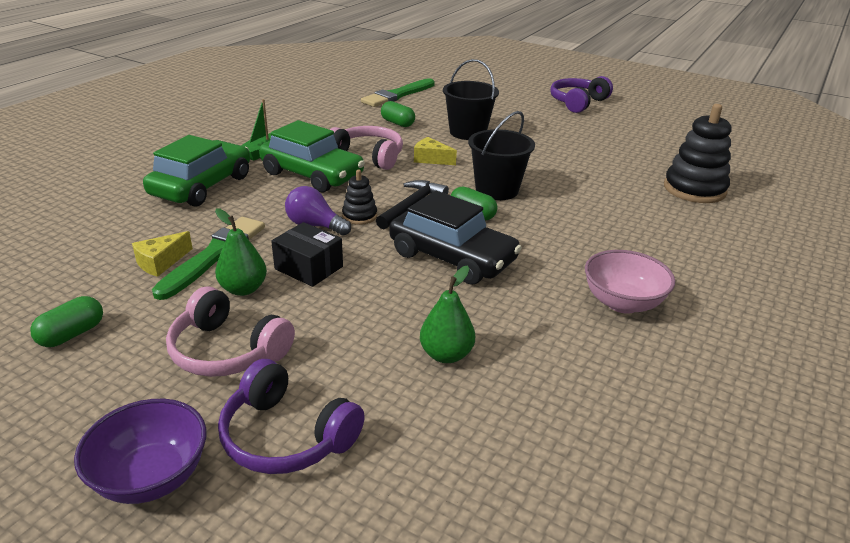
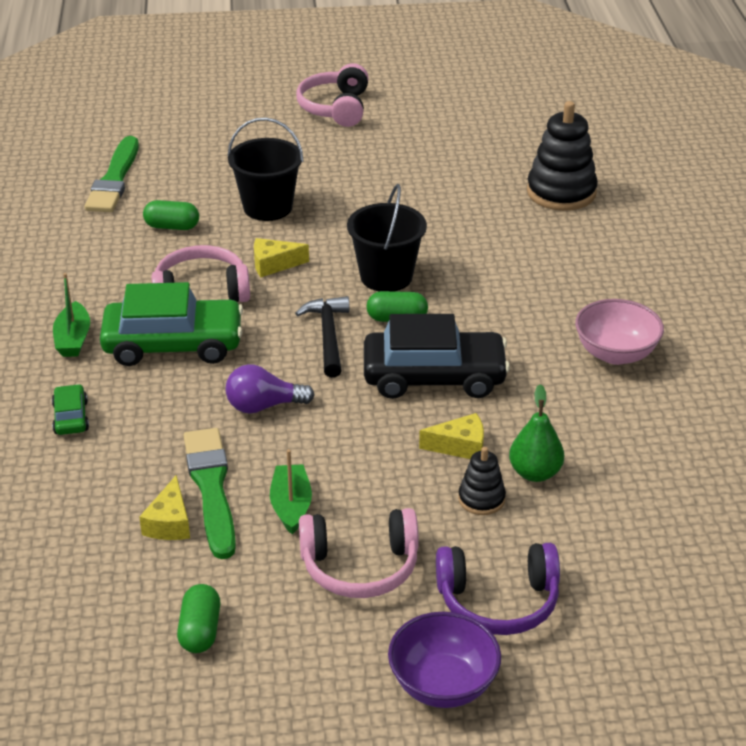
camera: 35 degrees left, 5 degrees up
(202, 186) = (71, 417): green car -> green car, size x0.46
(243, 289) = (291, 506): green pear -> green boat
(308, 268) = (320, 454): black box -> none
(359, 216) = (292, 373): black stacking toy -> black stacking toy (481, 499)
(411, 308) = (460, 446): none -> yellow cheese
(577, 102) = (335, 108): purple headphones -> pink headphones

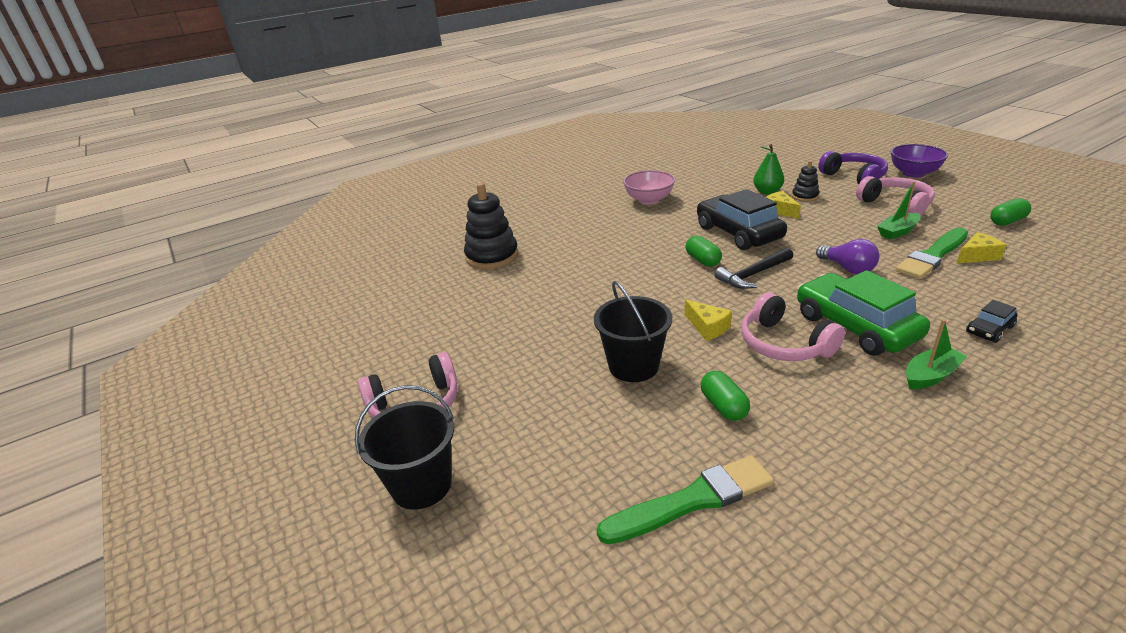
camera: 115 degrees left, 5 degrees down
(71, 417) = (989, 329): green car -> black car
(386, 277) = (663, 279): black bucket -> black bucket (421, 485)

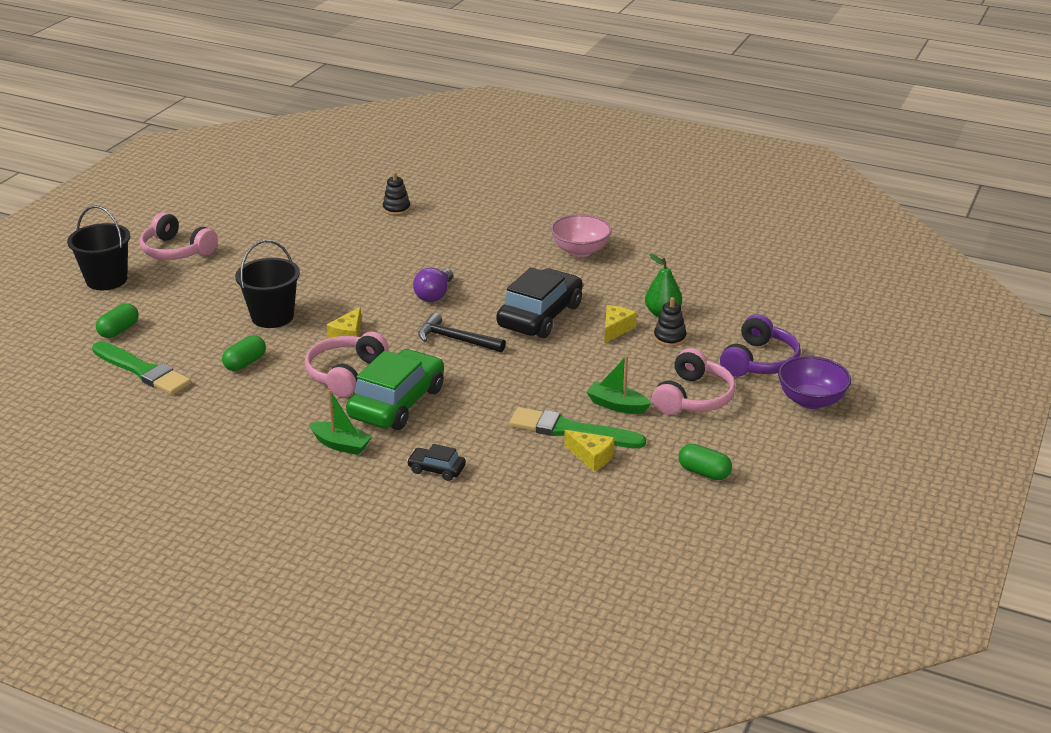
camera: 55 degrees right, 0 degrees up
(492, 256) = (396, 209): black stacking toy -> black stacking toy, size x0.52
(702, 260) = (465, 309): green capsule -> green capsule (119, 330)
(847, 268) = (505, 386): purple light bulb -> purple light bulb (434, 295)

